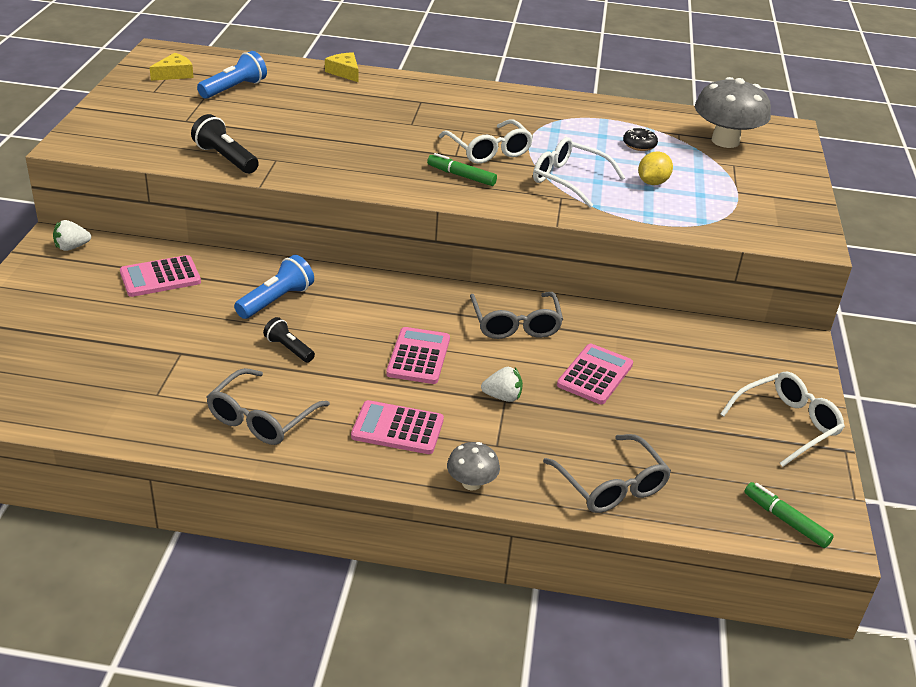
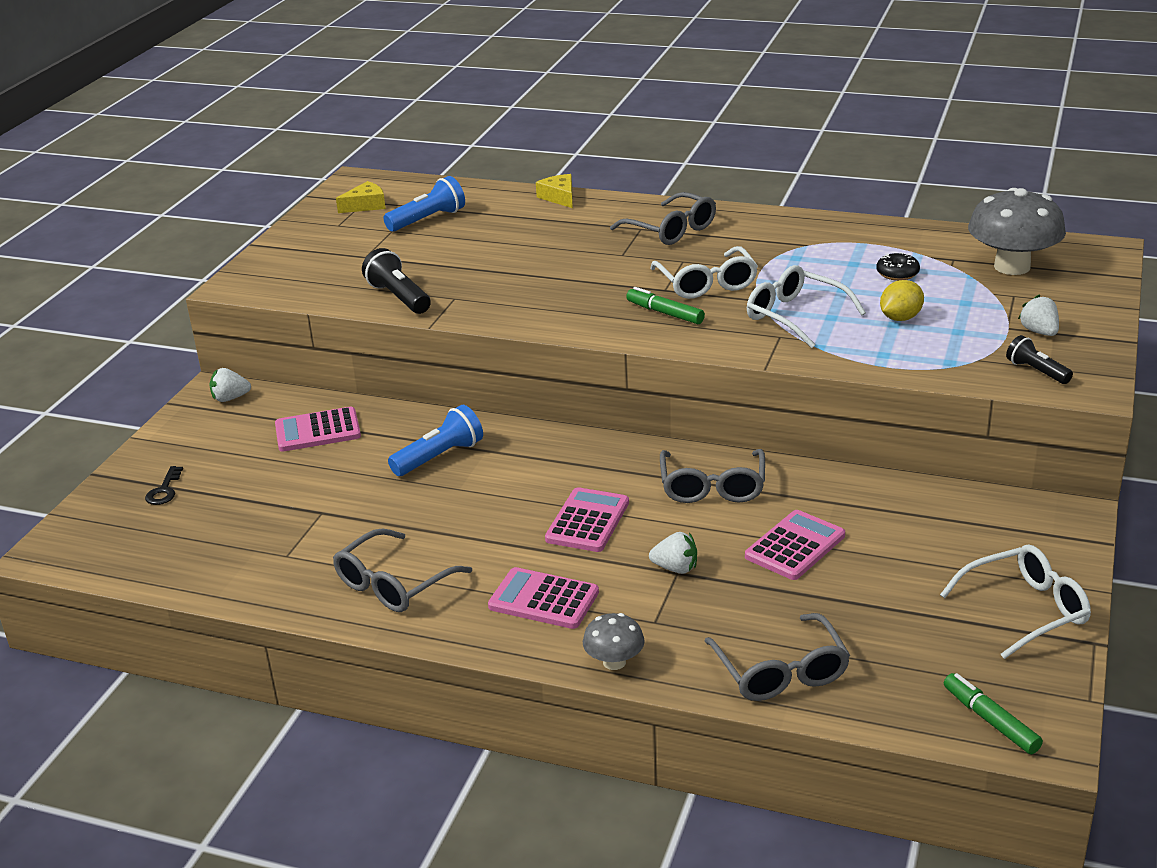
camera: 15 degrees right, 5 degrees down
(26, 335) = (164, 490): none -> black key
(289, 349) = (441, 510): black flashlight -> black flashlight (1036, 371)
(447, 104) = (671, 230): none -> grey glasses
(762, 195) = (1039, 332): none -> white strawberry

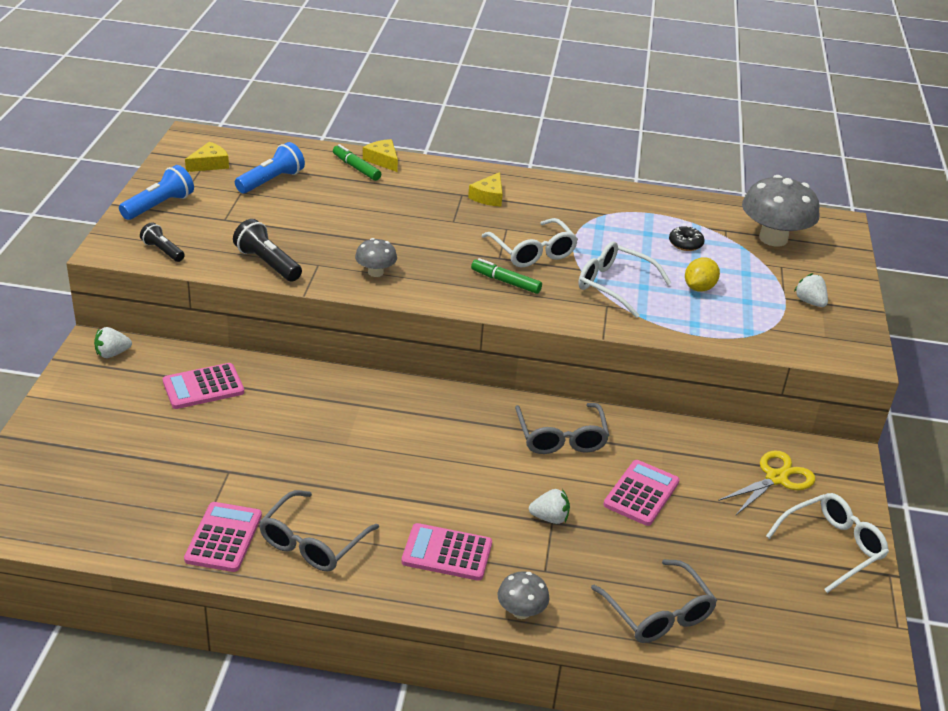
camera: 15 degrees left, 5 degrees up
(164, 490) = (75, 452): black key -> none
(439, 457) = (320, 412): blue flashlight -> blue flashlight (159, 206)
(516, 305) = (375, 272): none -> grey mushroom
(587, 521) = (465, 474): pink calculator -> pink calculator (223, 537)
(671, 230) = (488, 197): grey glasses -> yellow cheese
(972, 535) = (776, 478): none -> yellow scissors
(990, 720) = (829, 650): green marker -> green marker (356, 168)
(1036, 371) = (817, 340): black flashlight -> black flashlight (163, 251)

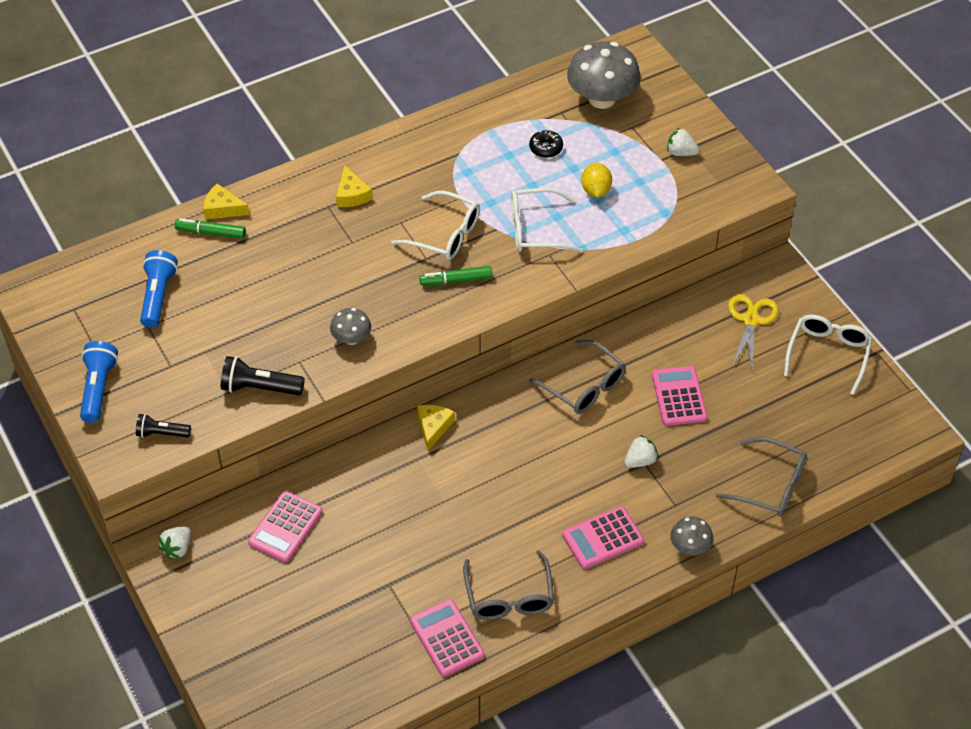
camera: 35 degrees left, 15 degrees up
(209, 164) = (82, 312): yellow cheese -> yellow cheese (433, 427)

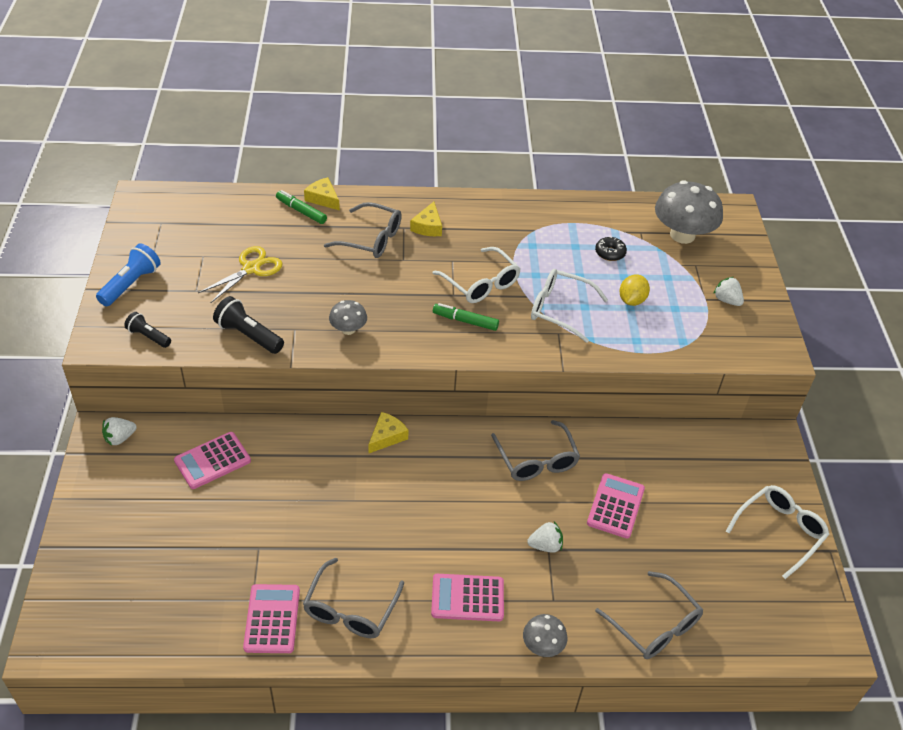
camera: 25 degrees right, 5 degrees down
(158, 296) = (227, 239): blue flashlight -> none
(305, 233) = (371, 239): none -> grey glasses
(750, 320) = (722, 470): yellow scissors -> yellow scissors (251, 269)

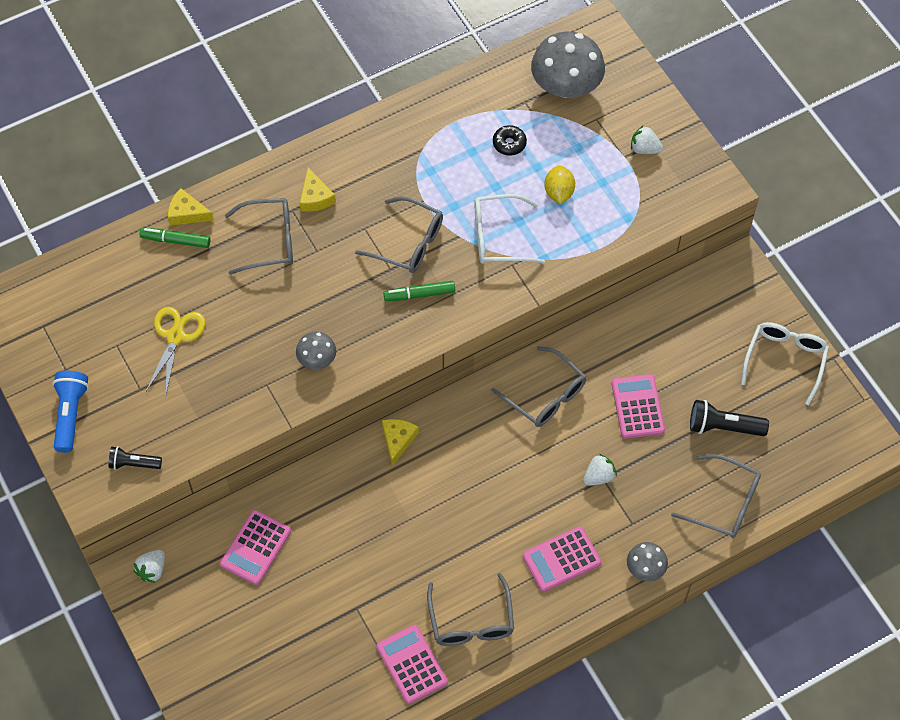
camera: 25 degrees left, 15 degrees up
(248, 335) = (228, 414): black flashlight -> black flashlight (723, 427)
(481, 283) = (408, 243): white glasses -> grey glasses

